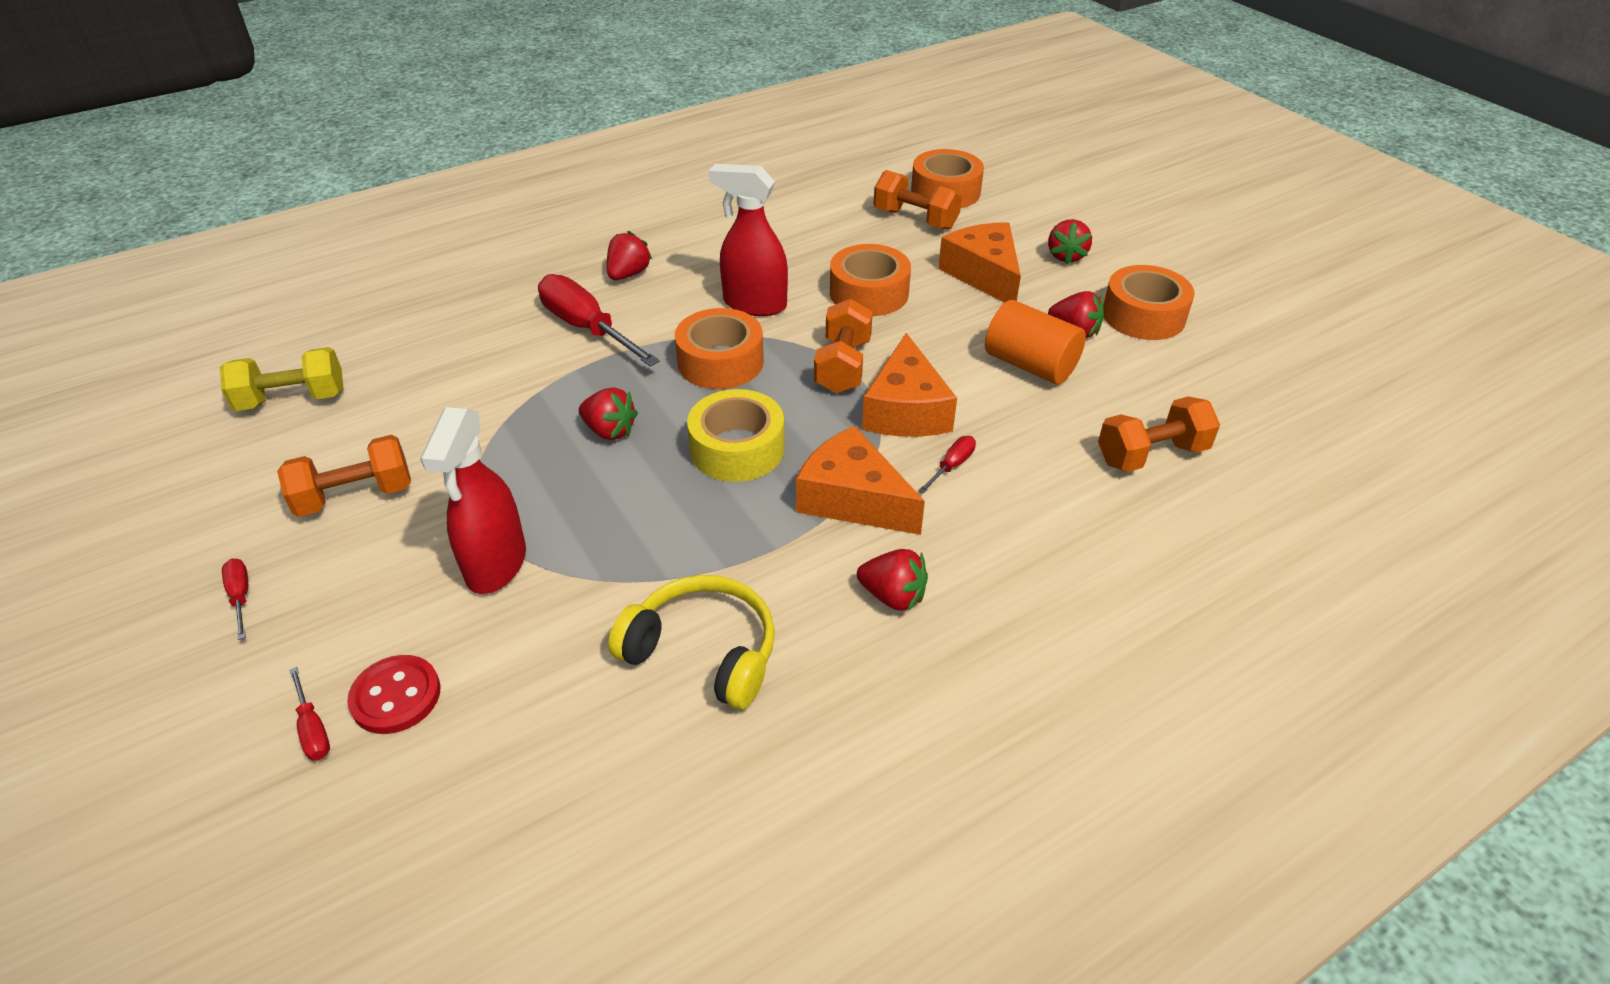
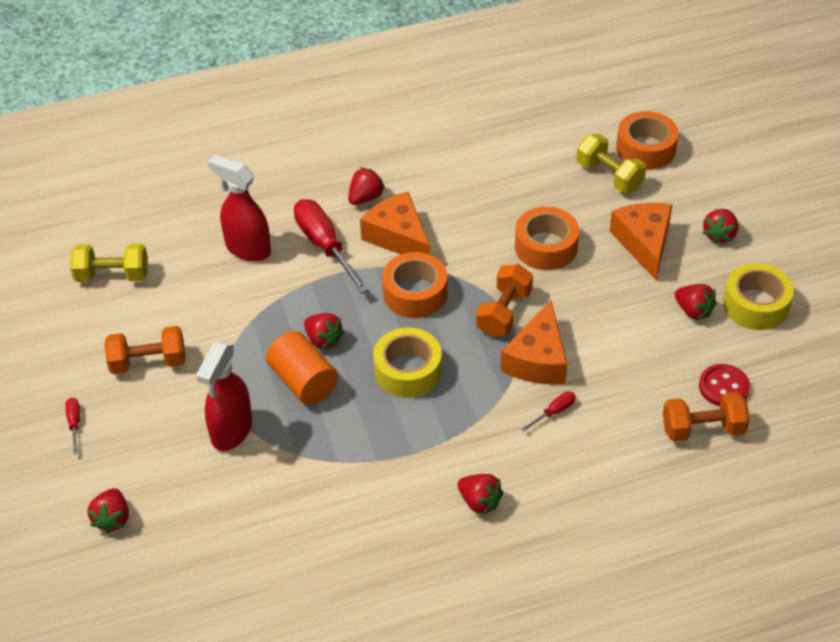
camera: 15 degrees right, 5 degrees up
(313, 729) = (112, 519): red screwdriver -> red strawberry
(396, 696) = (161, 508): red button -> red button (723, 387)
(703, 652) = (348, 516): yellow headphones -> none
(754, 304) = (454, 243): red spray bottle -> red spray bottle (247, 248)
(852, 499) = (476, 425): orange cheese -> orange cheese (398, 237)
(915, 219) = (609, 176): orange dumbbell -> yellow dumbbell
(1030, 365) = (645, 336): orange cylinder -> orange cylinder (303, 381)
(1143, 315) = (756, 305): orange tape -> yellow tape

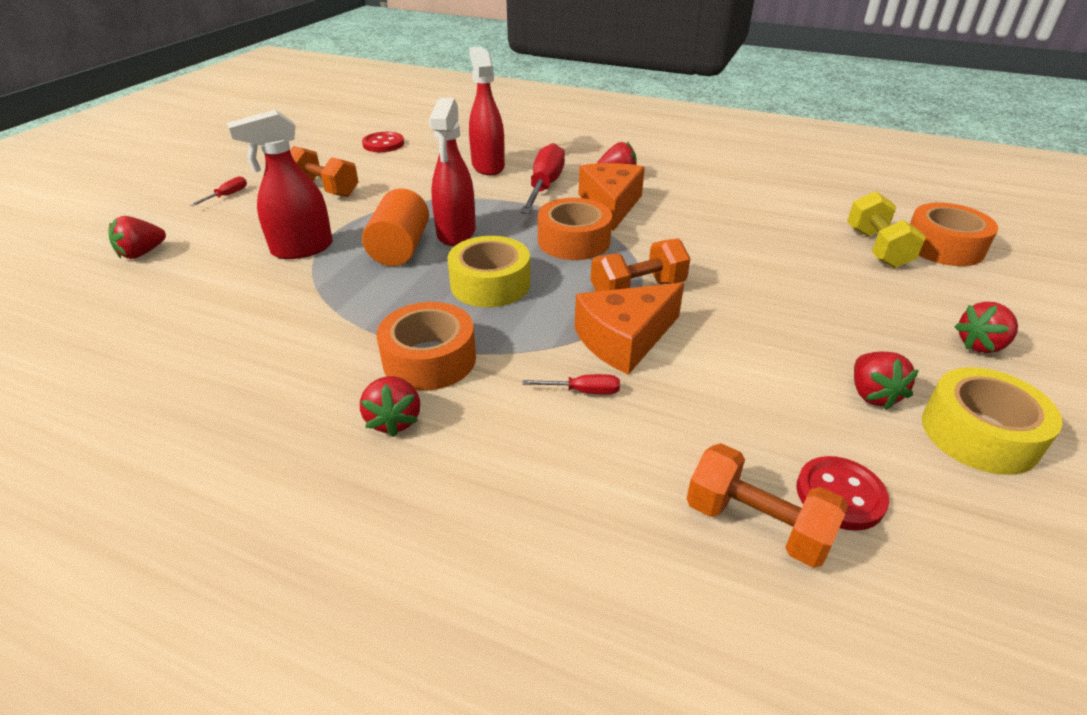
camera: 40 degrees right, 10 degrees down
(112, 275) = (383, 144): yellow dumbbell -> red button
(323, 340) = (456, 233): red strawberry -> red spray bottle
(546, 247) = (744, 266): orange tape -> orange tape (429, 359)
(644, 243) = (865, 309): orange cheese -> none

